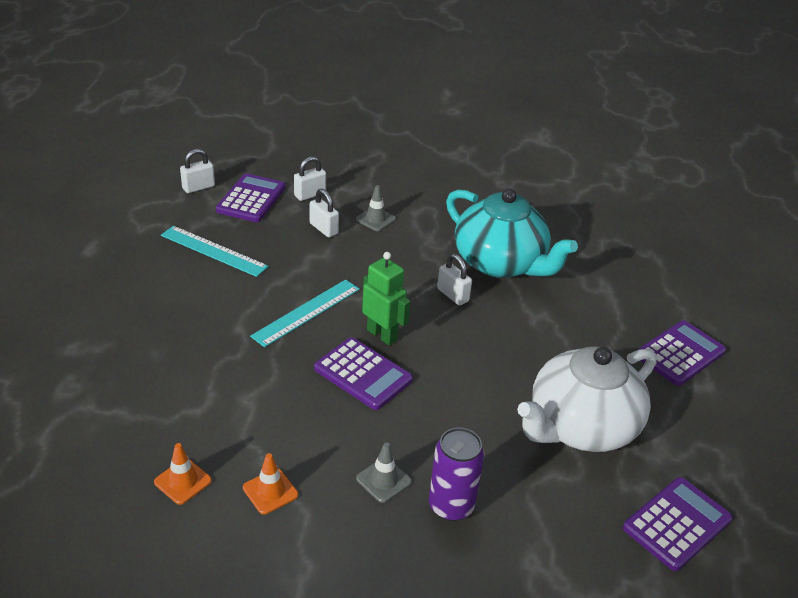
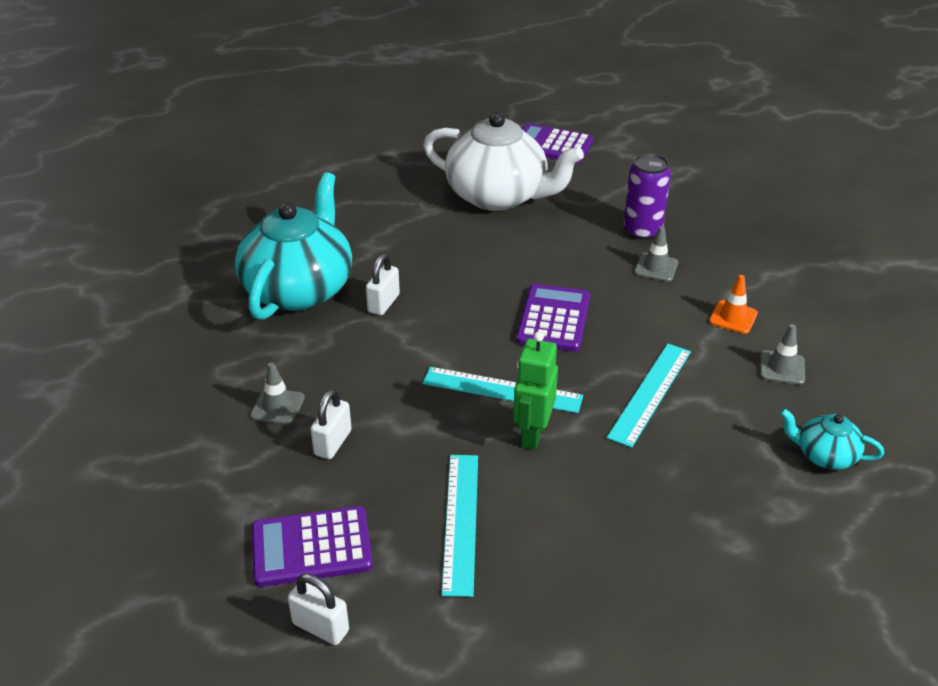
camera: 115 degrees left, 0 degrees up
(80, 441) = (825, 456): none -> turquoise teapot
(183, 481) = (782, 368): orange traffic cone -> grey traffic cone
(233, 383) = (650, 393): none -> turquoise ruler
(310, 195) = (258, 491): white padlock -> none
(382, 335) = (488, 327): green robot -> green robot (532, 435)
(680, 354) = (361, 169): purple calculator -> none

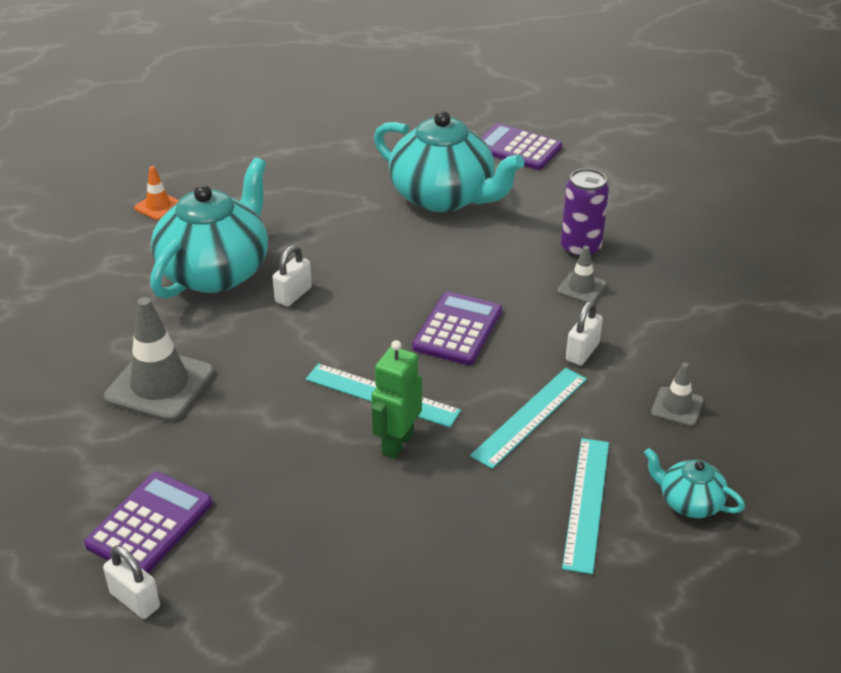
camera: 10 degrees right, 0 degrees up
(277, 407) = (160, 385): grey traffic cone -> grey traffic cone, size x1.94
(311, 547) = (150, 524): purple calculator -> purple calculator turned 120 degrees clockwise
(333, 443) = (201, 427): white padlock -> white padlock (582, 352)
(460, 522) = (298, 519): turquoise ruler -> turquoise ruler (586, 503)
(498, 196) = (444, 197): white teapot -> turquoise teapot
(733, 317) = (644, 349): orange traffic cone -> orange traffic cone (158, 206)

